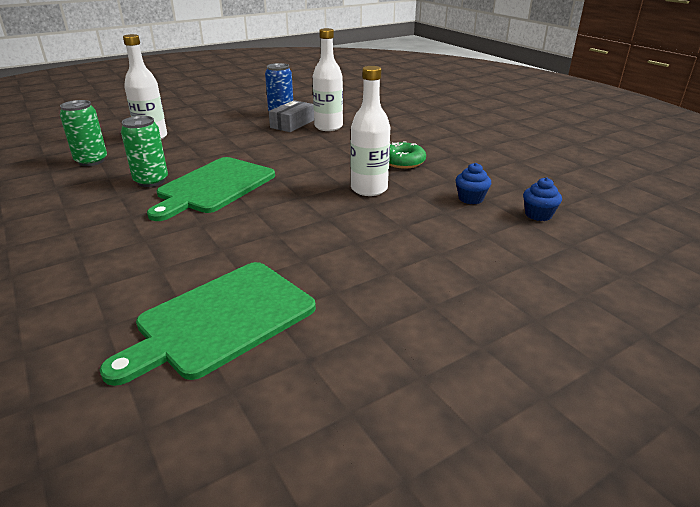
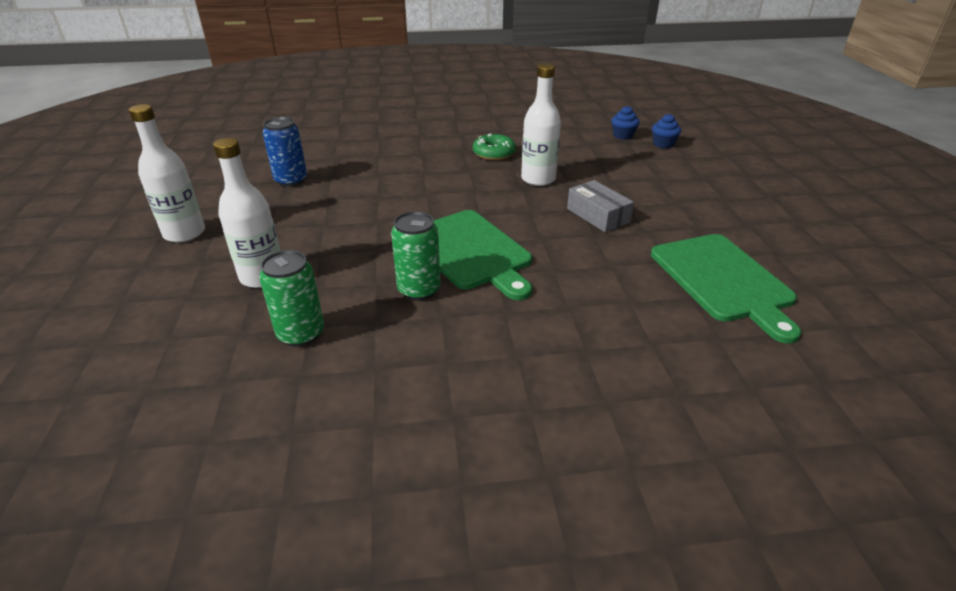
camera: 65 degrees left, 5 degrees up
(292, 124) = (335, 181): grey box -> grey box (598, 215)
(328, 127) = (369, 165): white bottle -> white bottle (184, 233)
(470, 198) = (584, 148): blue cupcake -> blue cupcake (663, 144)

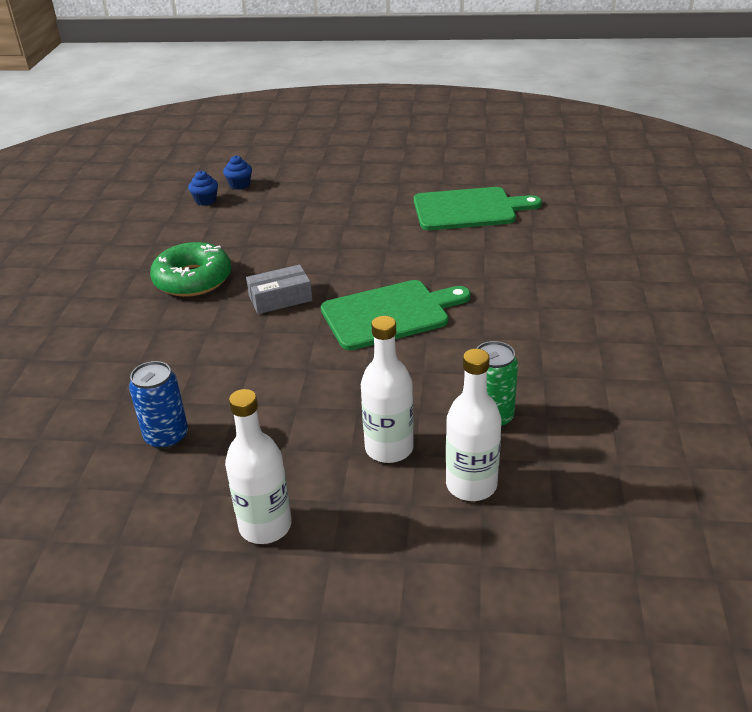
camera: 75 degrees left, 0 degrees up
(419, 290) = (442, 347): green can -> none
(494, 153) = (193, 279): green donut -> green donut, size x1.59
(538, 179) = (270, 261): white bottle -> white bottle (471, 485)
(598, 215) = (356, 241): grey box -> grey box (280, 298)

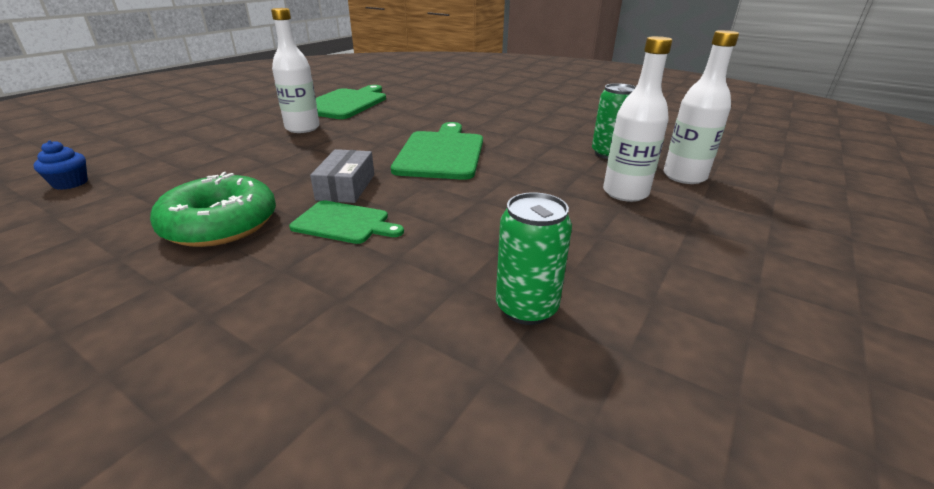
camera: 65 degrees left, 5 degrees down
(166, 437) = (526, 308): blue can -> green can
(225, 323) = (344, 223): none -> green cutting board
(239, 185) = (90, 161): blue cupcake -> none
(265, 526) = (718, 273): white bottle -> white bottle (302, 128)

